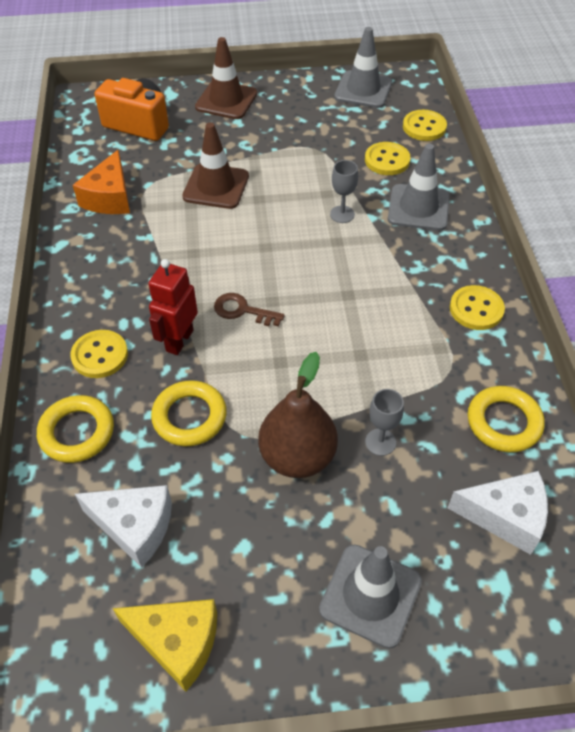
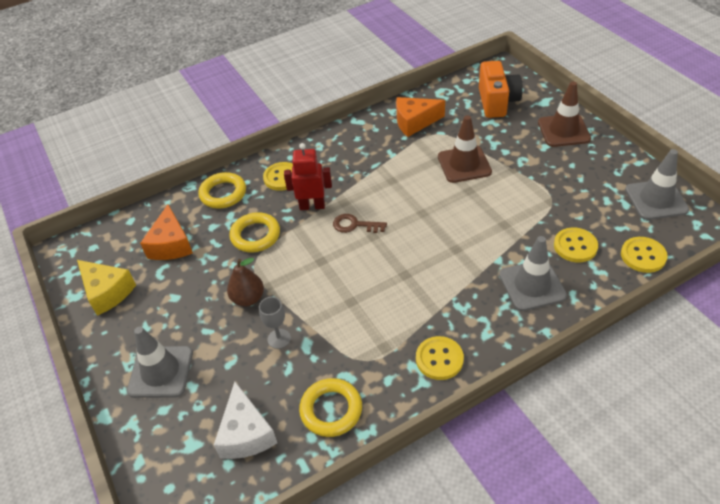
camera: 70 degrees right, 5 degrees down
(134, 527) = (171, 244): white cheese -> orange cheese
(177, 642) = (107, 292): yellow cheese -> yellow cheese turned 45 degrees counterclockwise
(243, 310) = (355, 225): brown key -> brown key turned 75 degrees counterclockwise
(297, 457) = (248, 298): brown pear -> brown pear, size x0.66
(342, 214) = (487, 241): grey goblet -> none

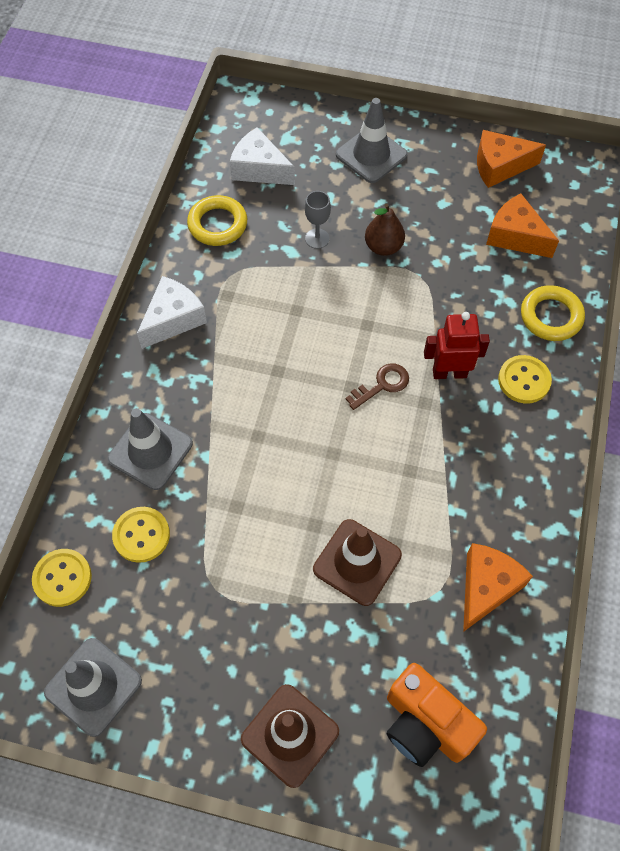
camera: 130 degrees right, 15 degrees up
(107, 292) = (500, 166): yellow cheese -> orange cheese
(255, 235) = (457, 301): yellow ring -> none
(312, 206) = (449, 373): red robot -> red robot turned 135 degrees counterclockwise
(439, 359) = (173, 319): yellow button -> white cheese

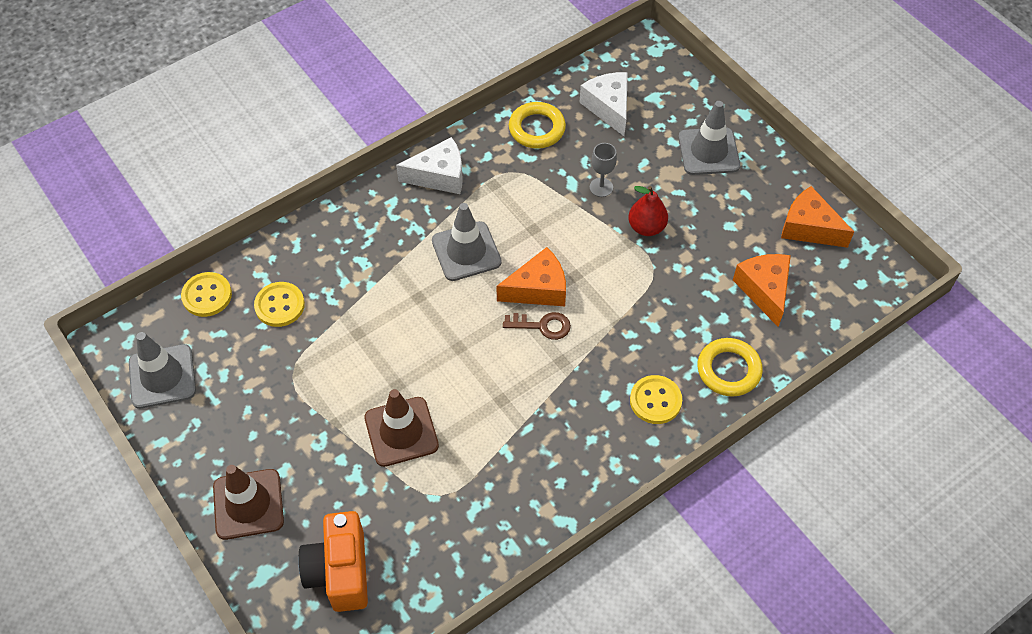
camera: 40 degrees right, 5 degrees down
(150, 451) = (337, 255): grey traffic cone -> grey traffic cone (466, 251)
(383, 247) = (646, 227): brown pear -> red pear
(449, 373) = (602, 353): red robot -> none
(486, 587) = (473, 520): orange cheese -> orange cheese (538, 289)

